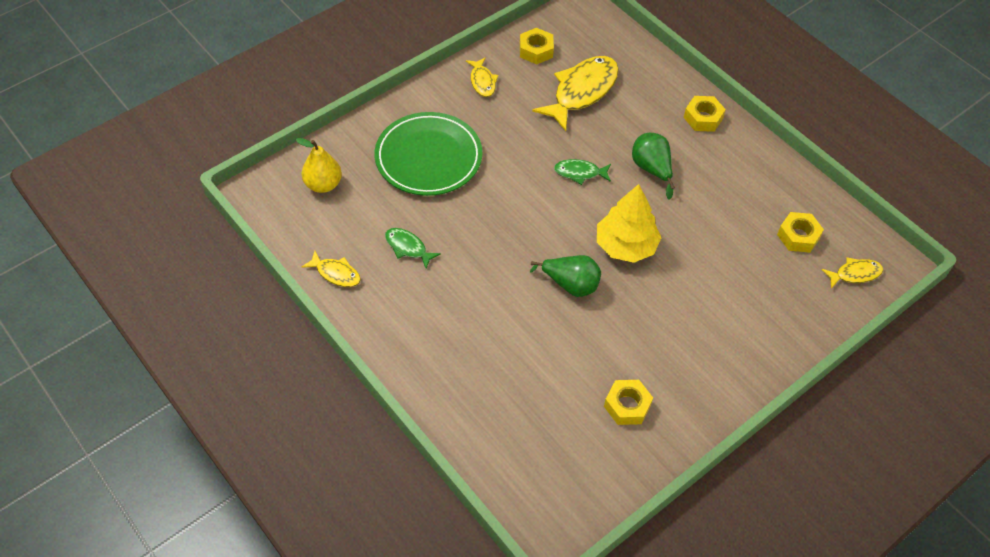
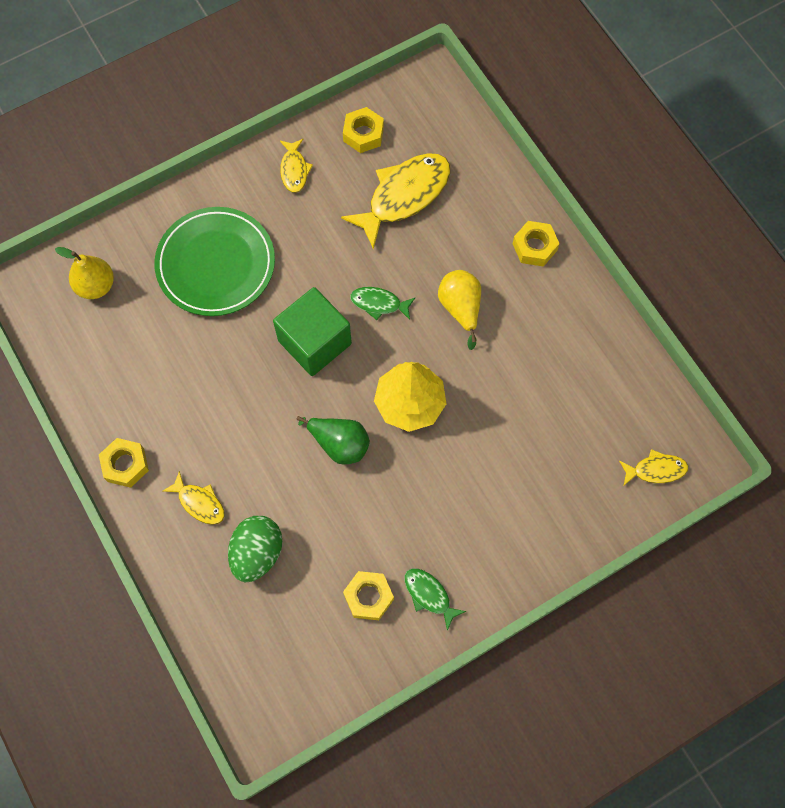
camera: 10 degrees right, 15 degrees up
(336, 273) = (91, 399): yellow fish -> yellow fish (199, 502)
(408, 247) = (173, 376): green fish -> green fish (429, 595)
(515, 381) = (257, 553): none -> green egg
(530, 208) = (314, 342): none -> green cube
(652, 169) = (460, 308): green pear -> yellow pear
(798, 236) = (604, 414): yellow nut -> yellow nut (125, 465)

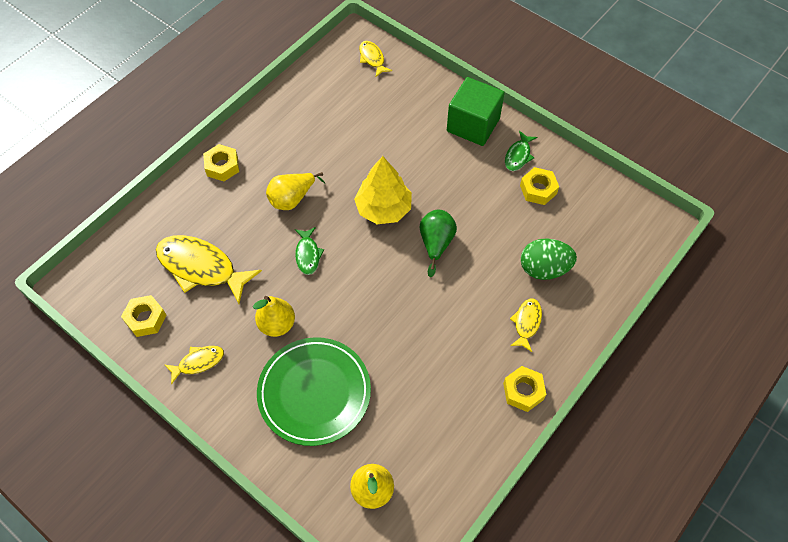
camera: 110 degrees left, 10 degrees down
(306, 250) = (277, 324): none -> yellow pear
(314, 342) = (359, 289): green cube -> green cube (473, 125)

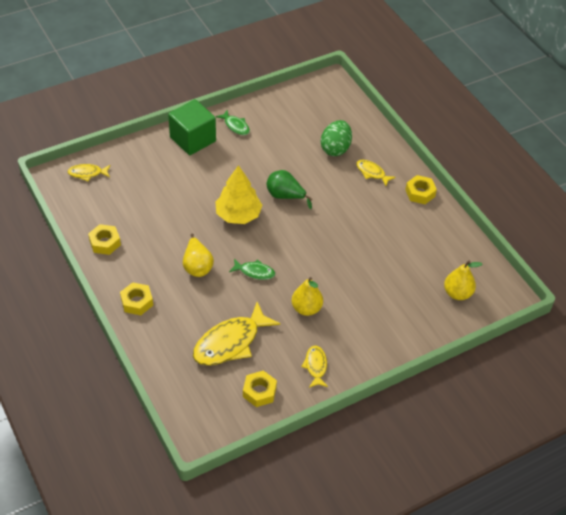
camera: 70 degrees left, 10 degrees down
(314, 392) = (372, 303): green plate -> none
(538, 189) = (270, 127): yellow nut -> yellow nut (105, 243)

